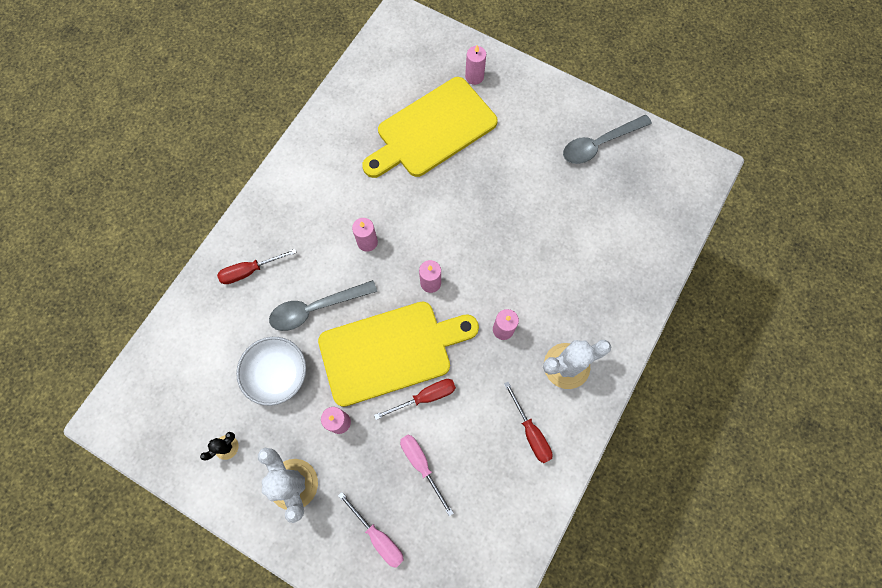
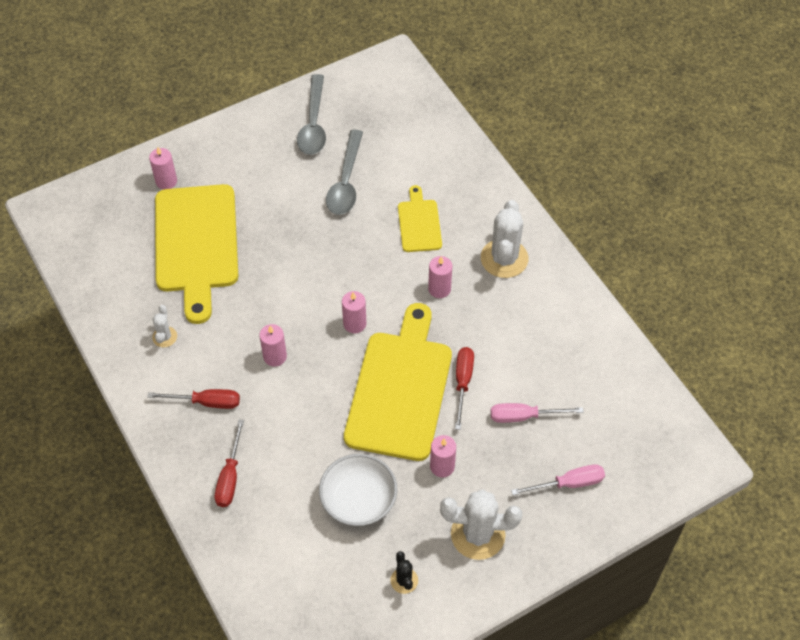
camera: 60 degrees left, 15 degrees down
(316, 308) = (313, 434): grey spoon -> grey spoon (346, 181)
(340, 158) = (164, 337): none -> white cactus
(530, 432) = (546, 316): red screwdriver -> red screwdriver (206, 402)
(557, 278) = (419, 223): none -> yellow cutting board

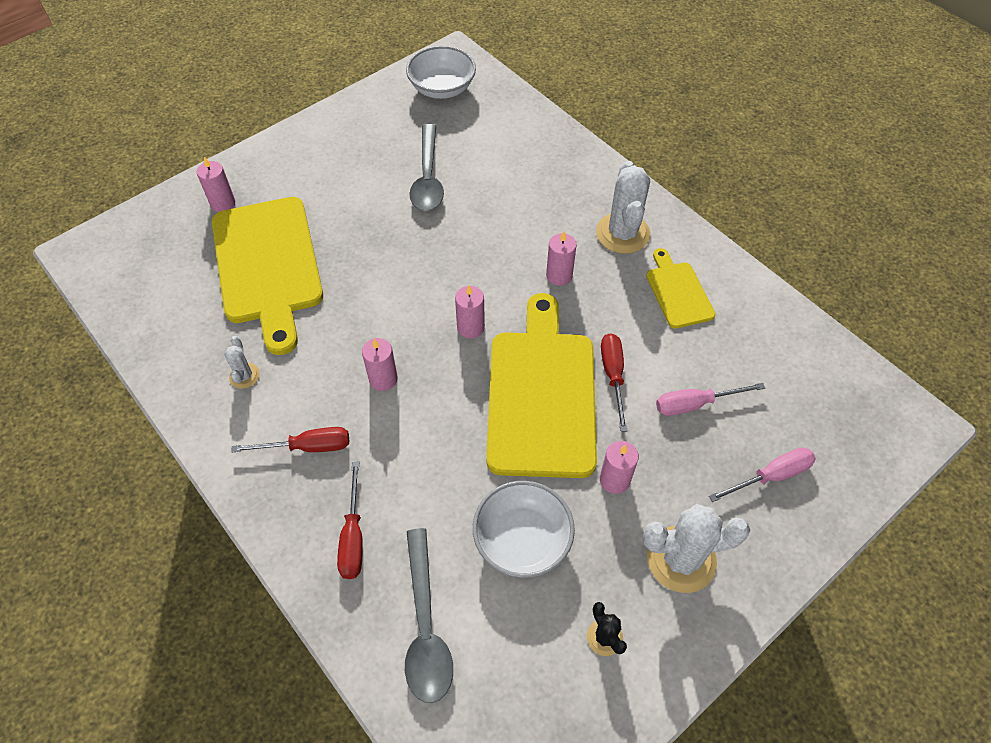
camera: 10 degrees left, 0 degrees up
(313, 124) = (380, 125): grey spoon -> grey spoon (425, 626)
(376, 93) = (442, 88): none -> white bowl
(419, 223) = (519, 209): yellow cutting board -> yellow cutting board (678, 292)

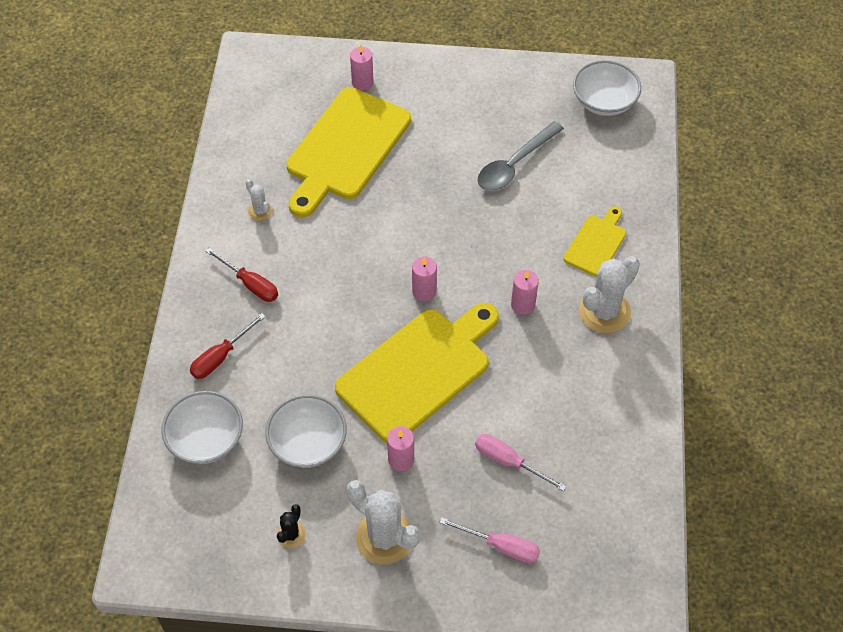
camera: 45 degrees right, 0 degrees up
(244, 376) = (260, 211): white cactus -> white cactus turned 75 degrees counterclockwise
(383, 379) = (335, 279): pink candle -> none
(425, 626) = (206, 439): grey spoon -> white bowl
(613, 376) = (477, 398): red screwdriver -> none
(678, 292) = (591, 383): yellow cutting board -> yellow cutting board (596, 243)

